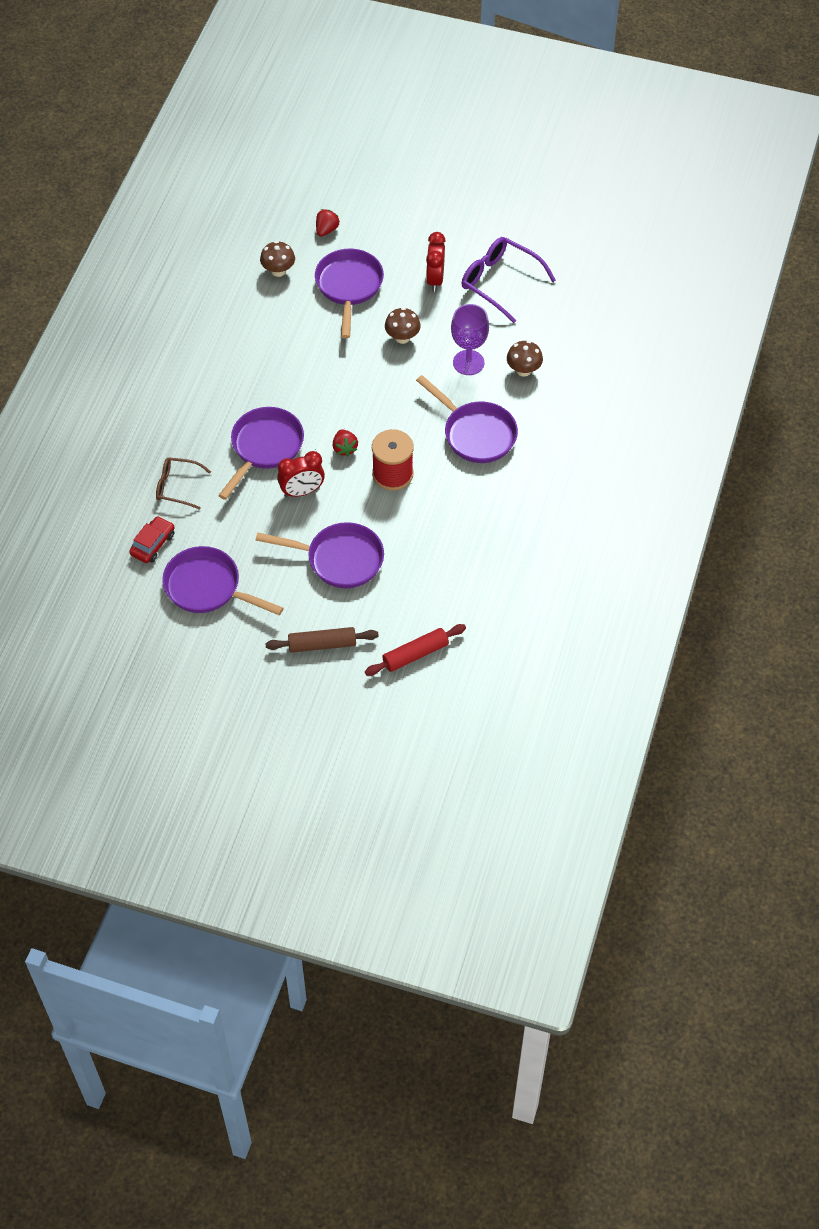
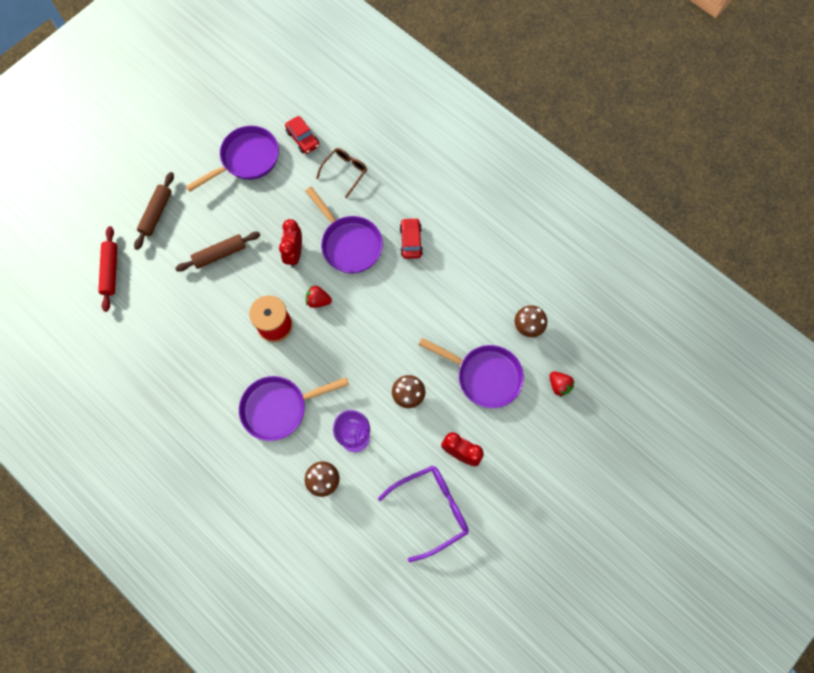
camera: 115 degrees right, 15 degrees up
(233, 396) = (411, 241): none -> red car
(339, 559) = (220, 254): purple pan -> brown rolling pin

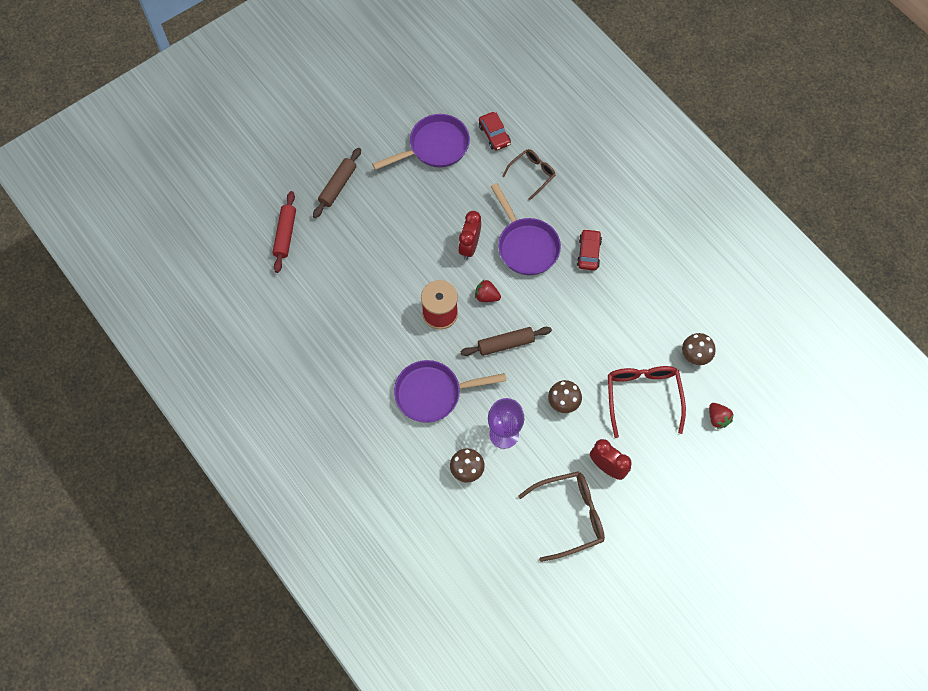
camera: 10 degrees right, 5 degrees down
(220, 254) = (395, 235): brown rolling pin -> brown rolling pin (505, 344)
(431, 509) = (570, 516): purple glasses -> brown glasses
(484, 376) = (643, 396): purple pan -> red glasses

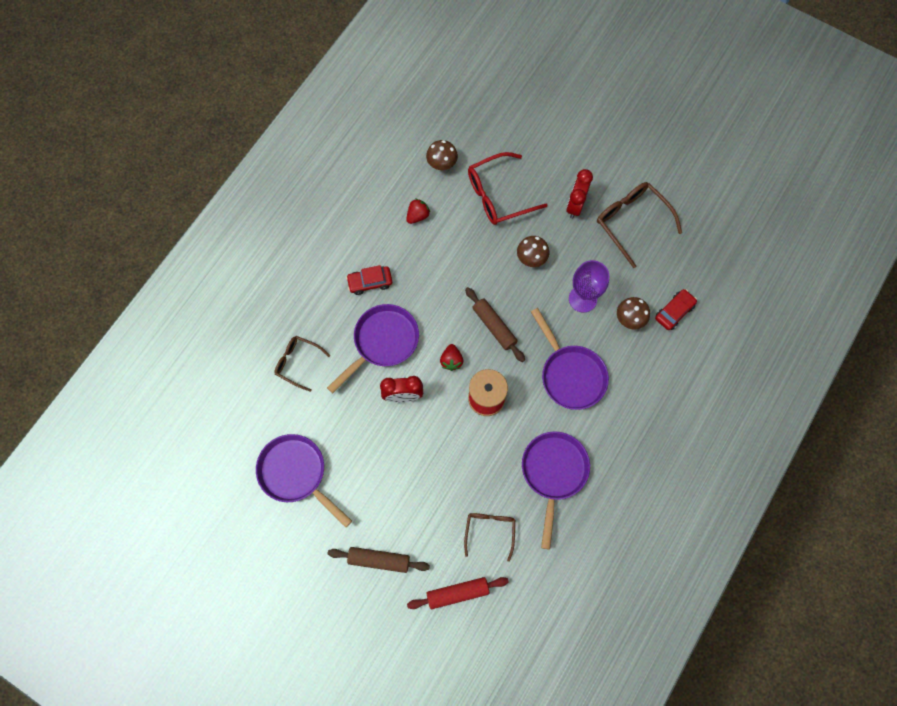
camera: 110 degrees left, 5 degrees up
(323, 276) = (490, 531): none -> brown glasses
(349, 344) = (553, 473): none -> purple pan
(494, 135) = (261, 416): red car -> red car (674, 312)
(717, 418) = (494, 132): red strawberry -> red strawberry (417, 216)

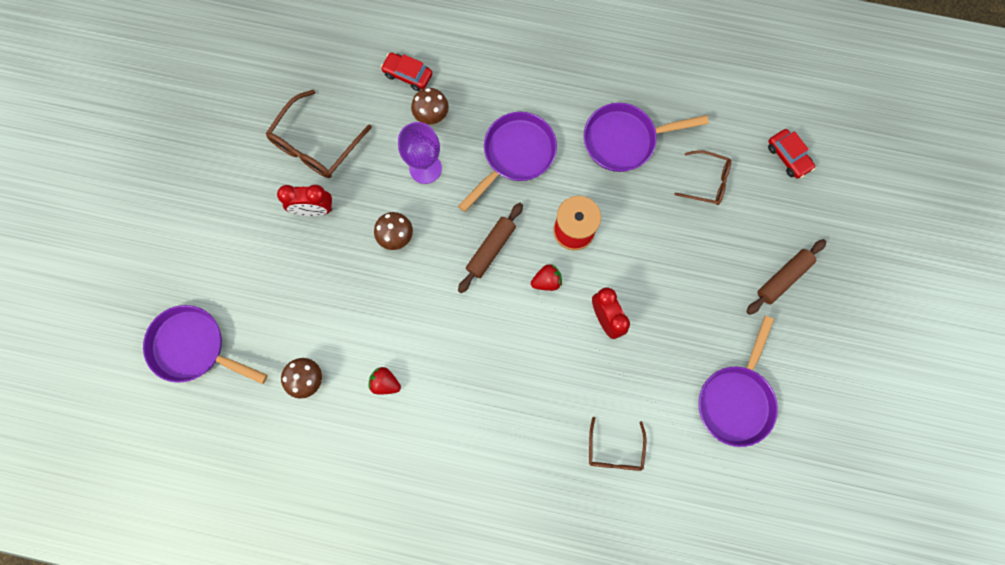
camera: 110 degrees left, 5 degrees up
(370, 282) = (488, 406): red car -> red car (788, 157)
(379, 560) = (783, 278): brown rolling pin -> brown rolling pin turned 60 degrees clockwise
(382, 342) = (554, 364): purple pan -> purple pan (194, 347)
(457, 593) = (779, 191): red rolling pin -> none
(490, 531) = (707, 181): brown glasses -> brown glasses turned 150 degrees counterclockwise
(498, 195) = (328, 299): red glasses -> none

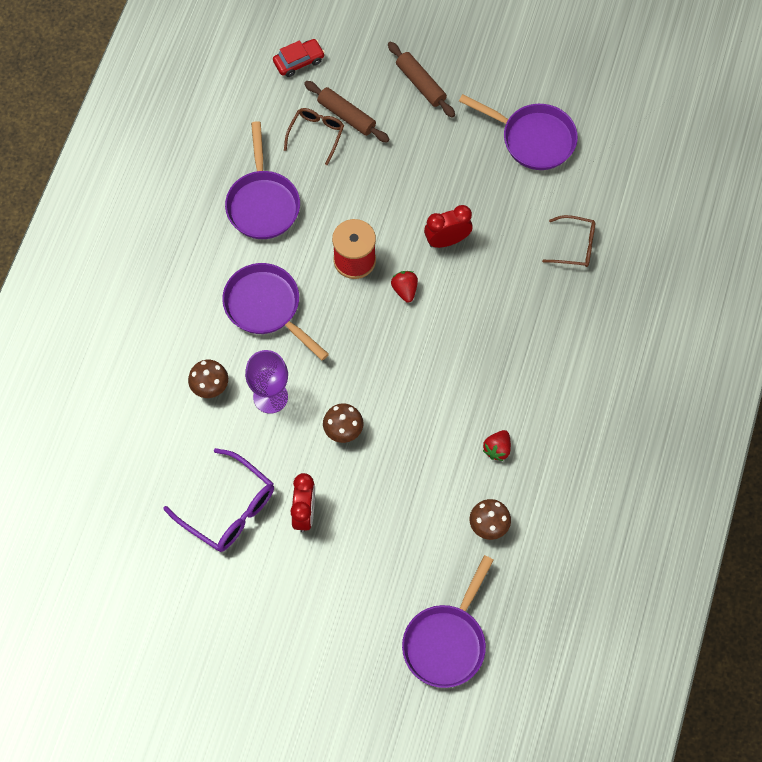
camera: 85 degrees left, 10 degrees down
(315, 144) = (229, 509): brown glasses -> purple glasses
(407, 75) = (158, 408): red car -> none
(491, 249) = (366, 339): brown rolling pin -> brown rolling pin (346, 116)

